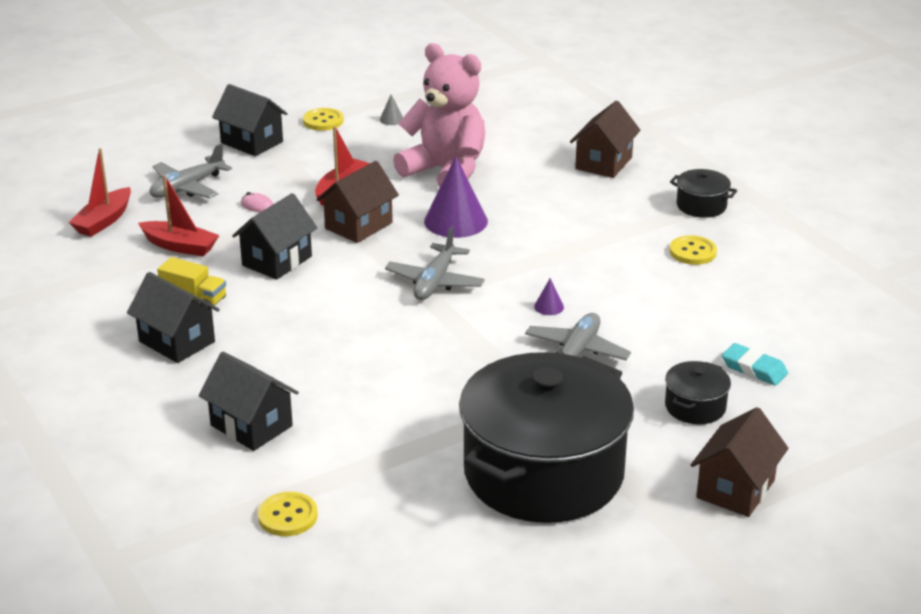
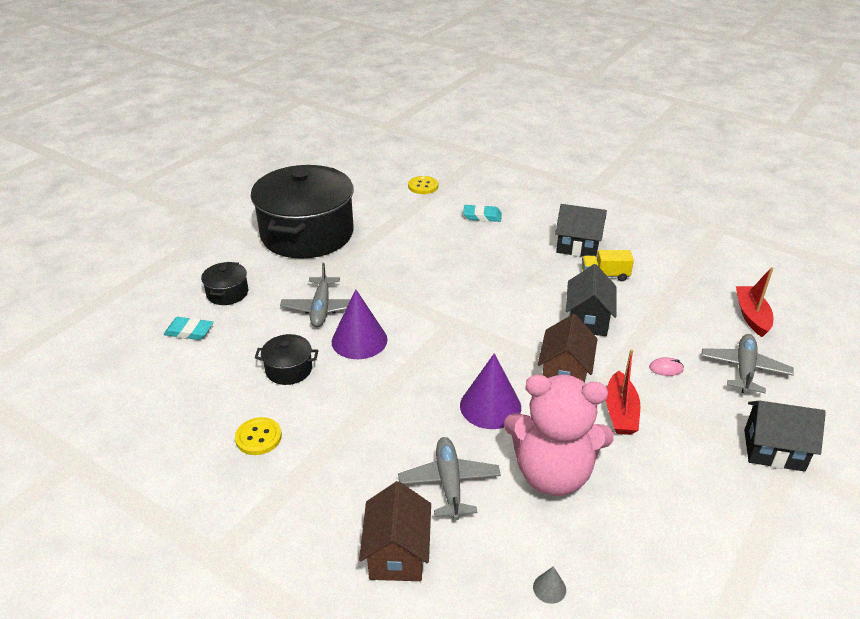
camera: 155 degrees right, 5 degrees up
(180, 246) = (668, 311): red boat -> none
(251, 426) = (482, 216): black house -> turquoise eraser
(323, 121) = (753, 516): yellow button -> none
(391, 119) = (688, 550): grey cone -> grey cone (549, 588)
(435, 282) = (458, 337): grey plane -> grey plane (449, 483)
(549, 307) = (359, 340): purple cone -> purple cone, size x2.33
(701, 206) = (263, 512): black pot -> black pot (289, 369)
(735, 489) = (194, 252): brown house -> none

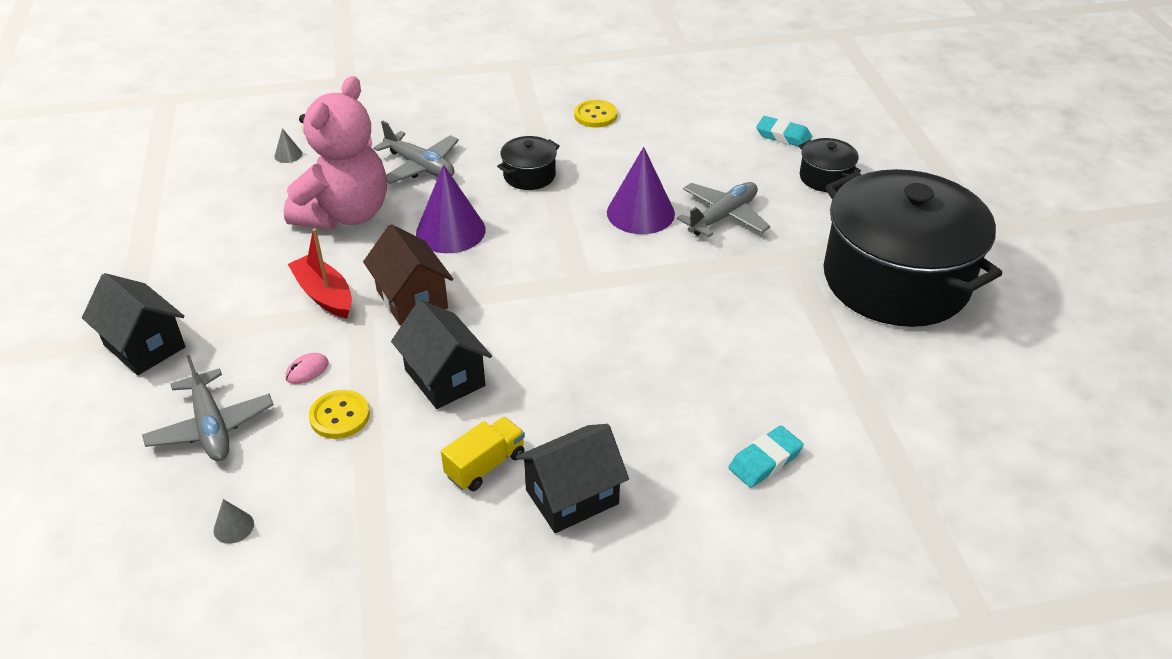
camera: 135 degrees right, 5 degrees up
(189, 332) = (783, 136): turquoise eraser -> turquoise eraser turned 60 degrees clockwise
(289, 369) = (655, 160): black pot -> black pot (529, 175)
(321, 308) = (723, 217): grey plane -> grey plane turned 90 degrees clockwise
(397, 554) = (409, 118): brown house -> none
(423, 186) = (928, 461): yellow button -> yellow button (340, 416)
(552, 474) = (345, 214): pink teddy bear -> pink teddy bear turned 150 degrees clockwise
(751, 316) = (233, 527): red boat -> grey cone
(774, 450) = (144, 346): black house -> black house turned 75 degrees clockwise

